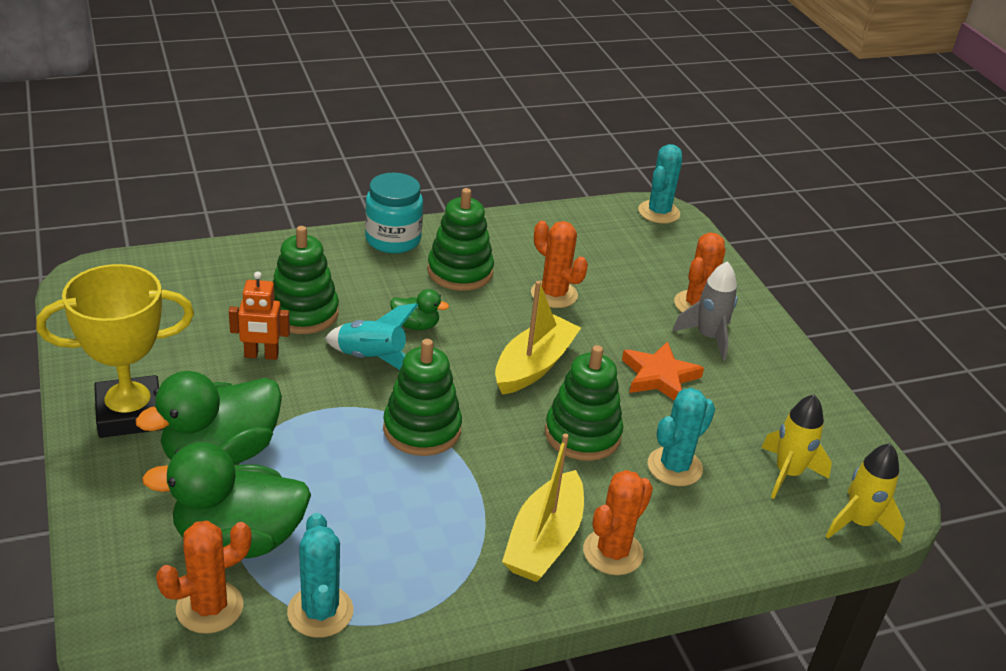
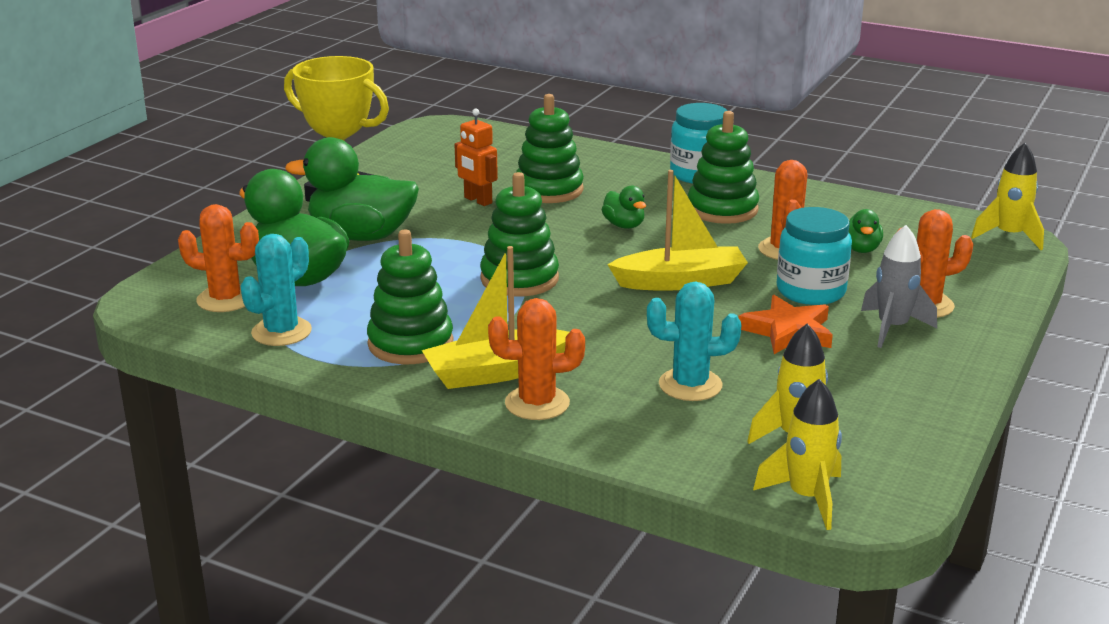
camera: 50 degrees right, 10 degrees down
(372, 358) = (554, 230): turquoise rocket -> none
(582, 434) = (644, 333): green stacking toy -> green stacking toy (410, 344)
(597, 269) = (860, 249): none -> green duck
(622, 328) = (811, 291): none -> turquoise jar
(659, 212) = (1009, 236): turquoise cactus -> yellow rocket

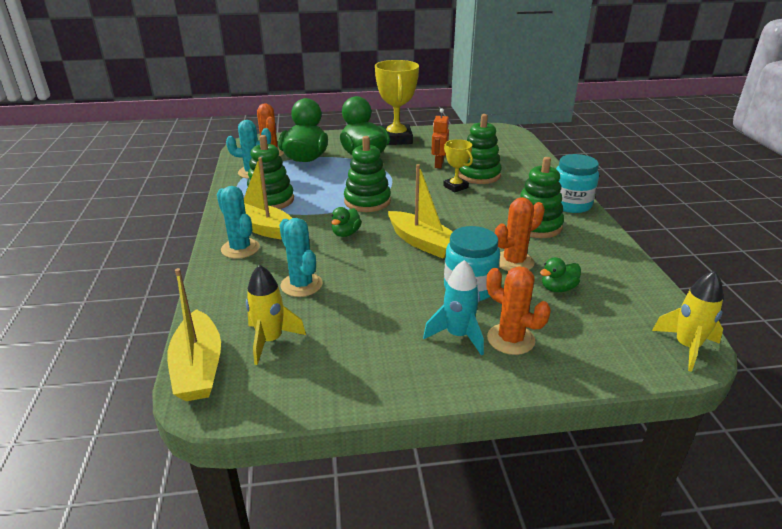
camera: 55 degrees right, 5 degrees up
(537, 403) = (240, 248): orange cactus -> turquoise cactus
(561, 214) = (455, 187): none -> yellow trophy
(624, 225) = (468, 206): green duck -> green duck (346, 233)
(788, 331) = (404, 296): orange star -> none
(806, 497) = (198, 367): yellow rocket -> yellow boat
(892, 328) = (458, 335): grey rocket -> turquoise rocket

